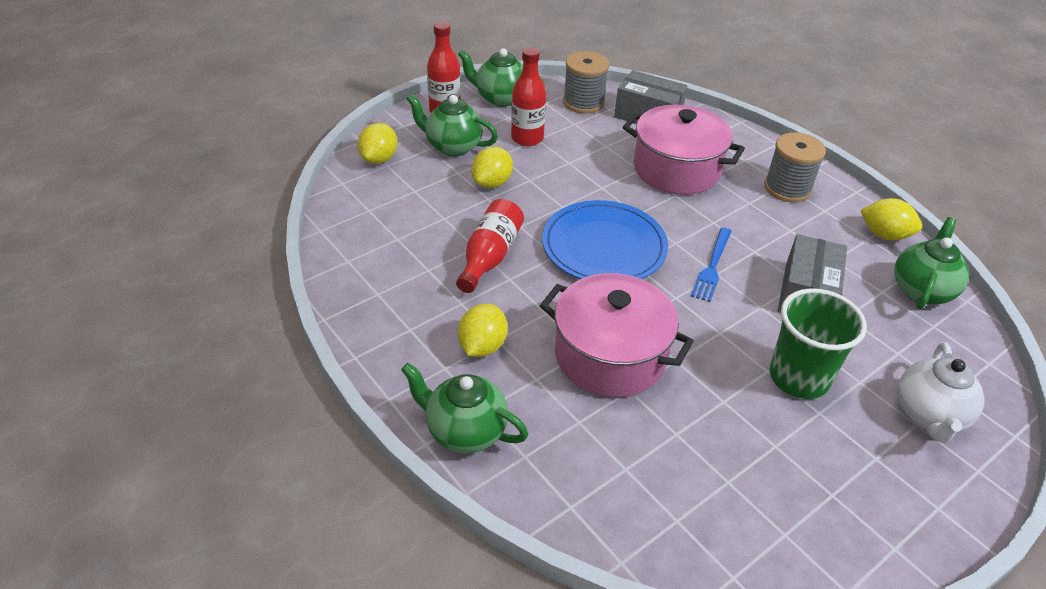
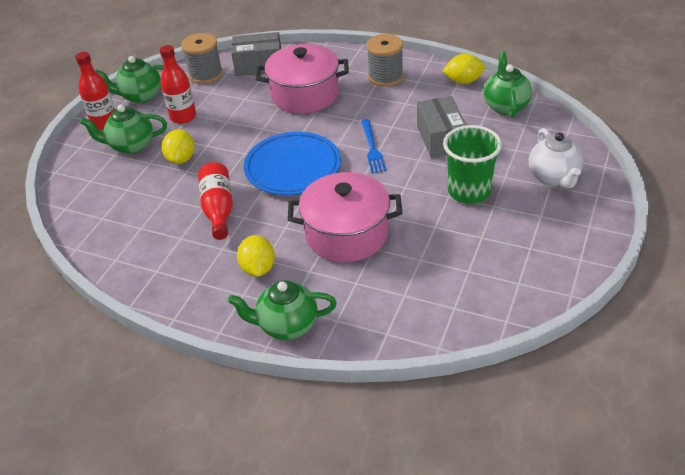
camera: 25 degrees left, 0 degrees up
(379, 159) = (80, 179): yellow lemon -> none

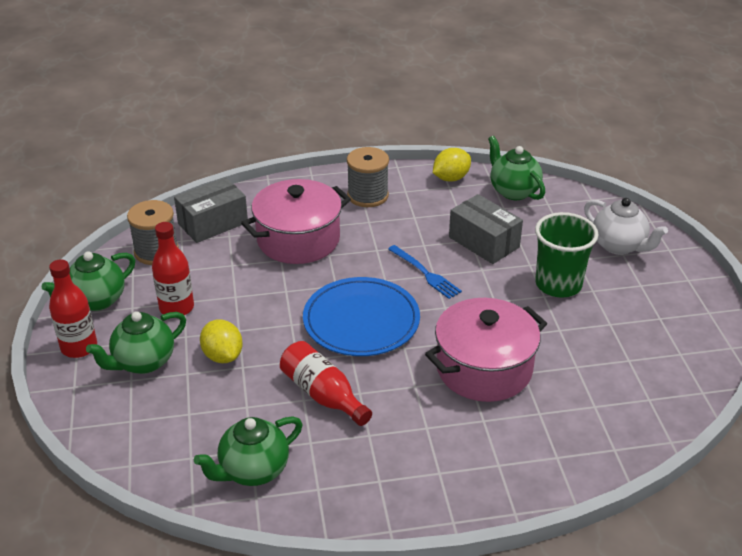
camera: 35 degrees left, 5 degrees down
(258, 268) = (429, 439): yellow lemon -> none
(287, 325) = (515, 484): green teapot -> green teapot (253, 470)

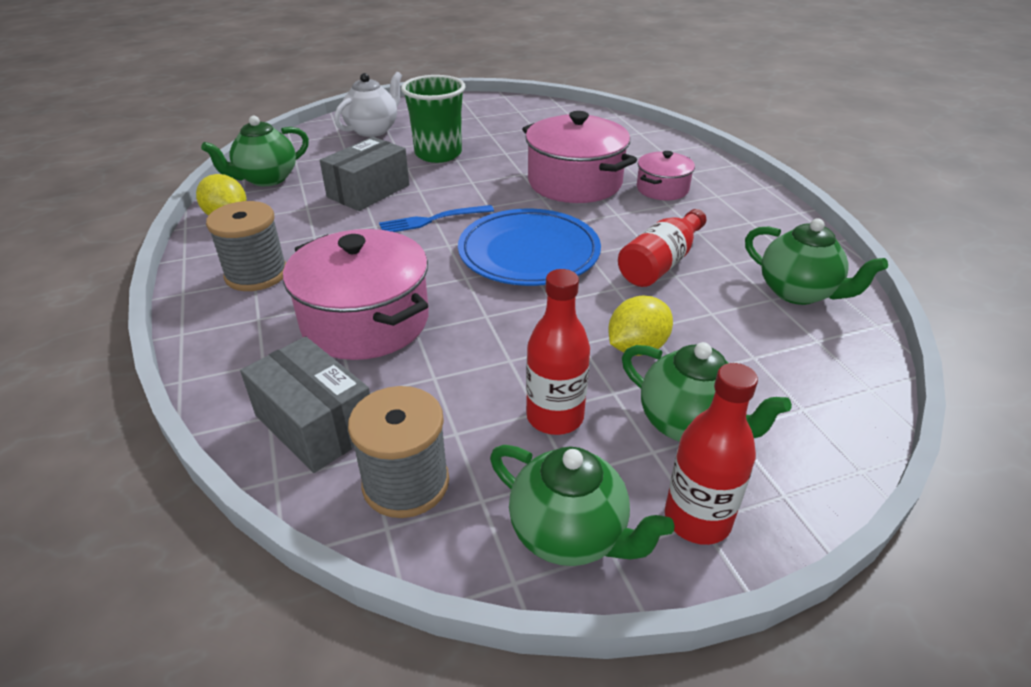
camera: 100 degrees left, 0 degrees up
(426, 274) = (432, 220): blue fork -> blue fork turned 150 degrees counterclockwise
(460, 431) = (662, 189): none -> pink pot

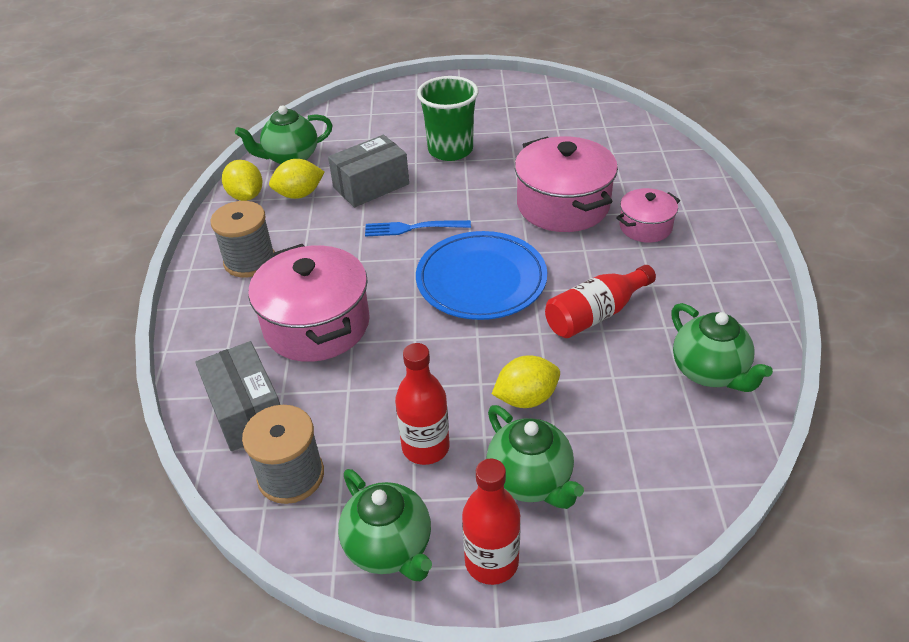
camera: 20 degrees right, 5 degrees up
(290, 208) = (299, 194): none -> yellow lemon
(373, 130) = (403, 111): white teapot -> none

